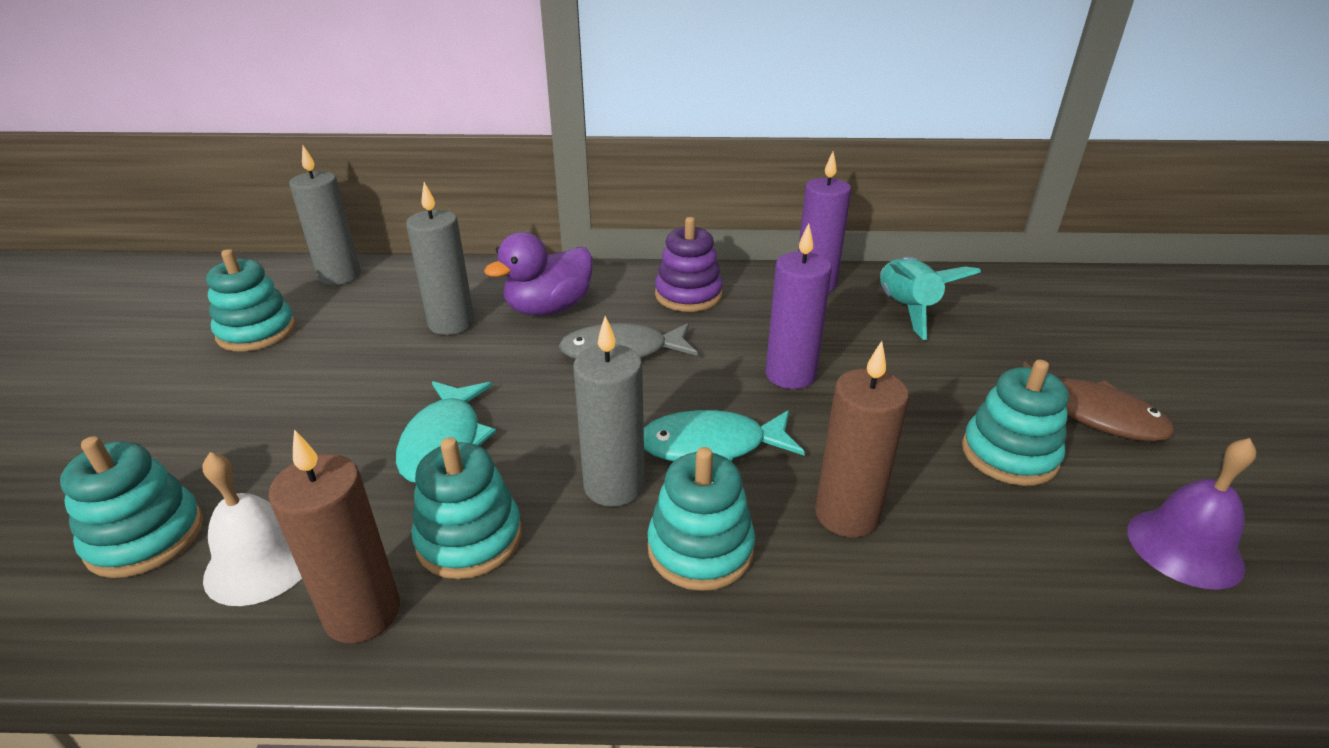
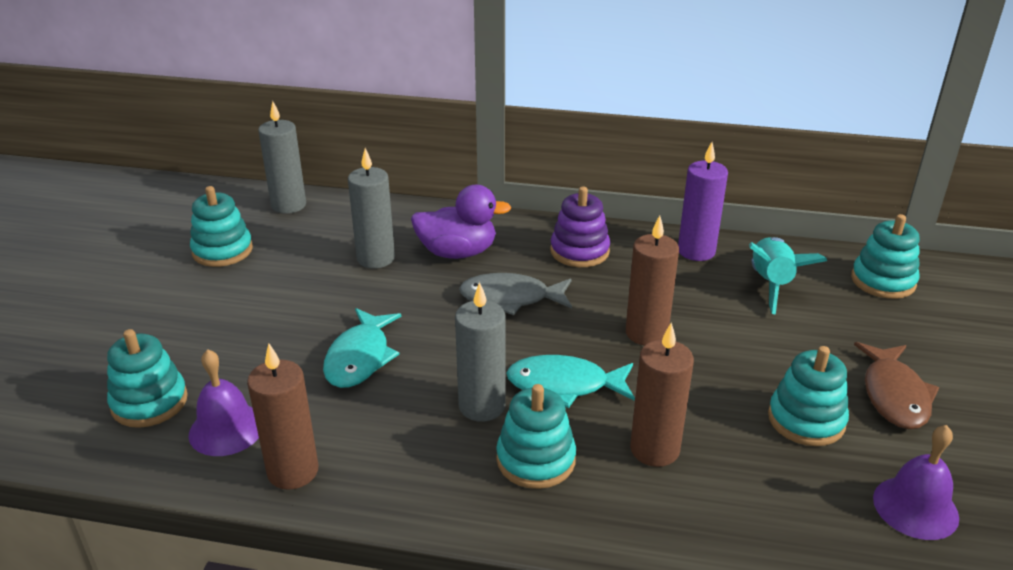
camera: 10 degrees right, 0 degrees up
(261, 562) = (226, 429): white bell -> purple bell
(469, 538) = (370, 431): turquoise stacking toy -> turquoise stacking toy (883, 281)
(549, 308) = (457, 252): purple duck -> purple duck turned 150 degrees counterclockwise
(790, 375) = (646, 333): purple candle -> brown candle
(1091, 414) = (894, 395): brown fish -> brown fish turned 45 degrees clockwise

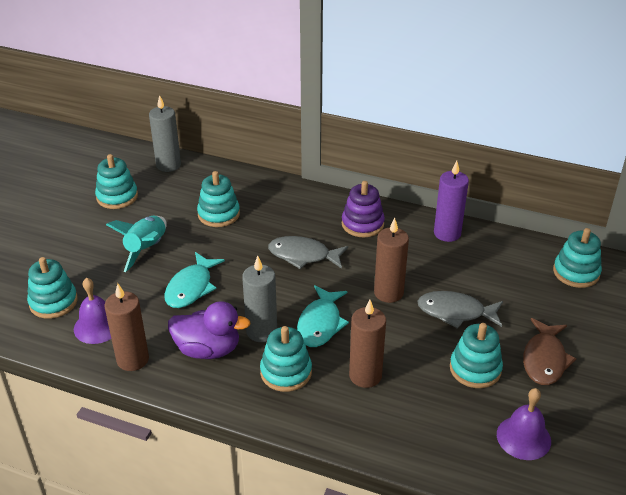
camera: 10 degrees right, 5 degrees up
(375, 258) = (219, 214): grey candle -> turquoise stacking toy
(457, 252) = (276, 216): purple duck -> purple duck (208, 349)
(564, 385) = (320, 323): turquoise fish -> turquoise fish turned 90 degrees counterclockwise
(747, 348) = (455, 312): none -> grey fish
(771, 284) = (492, 265): turquoise rocket -> turquoise rocket (146, 249)

